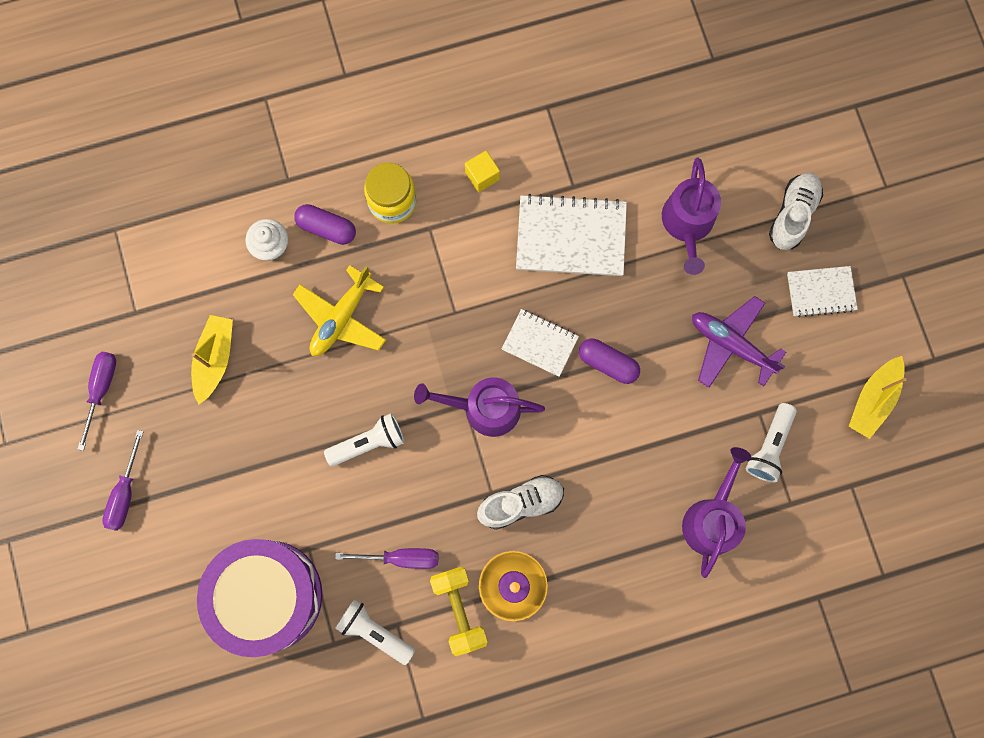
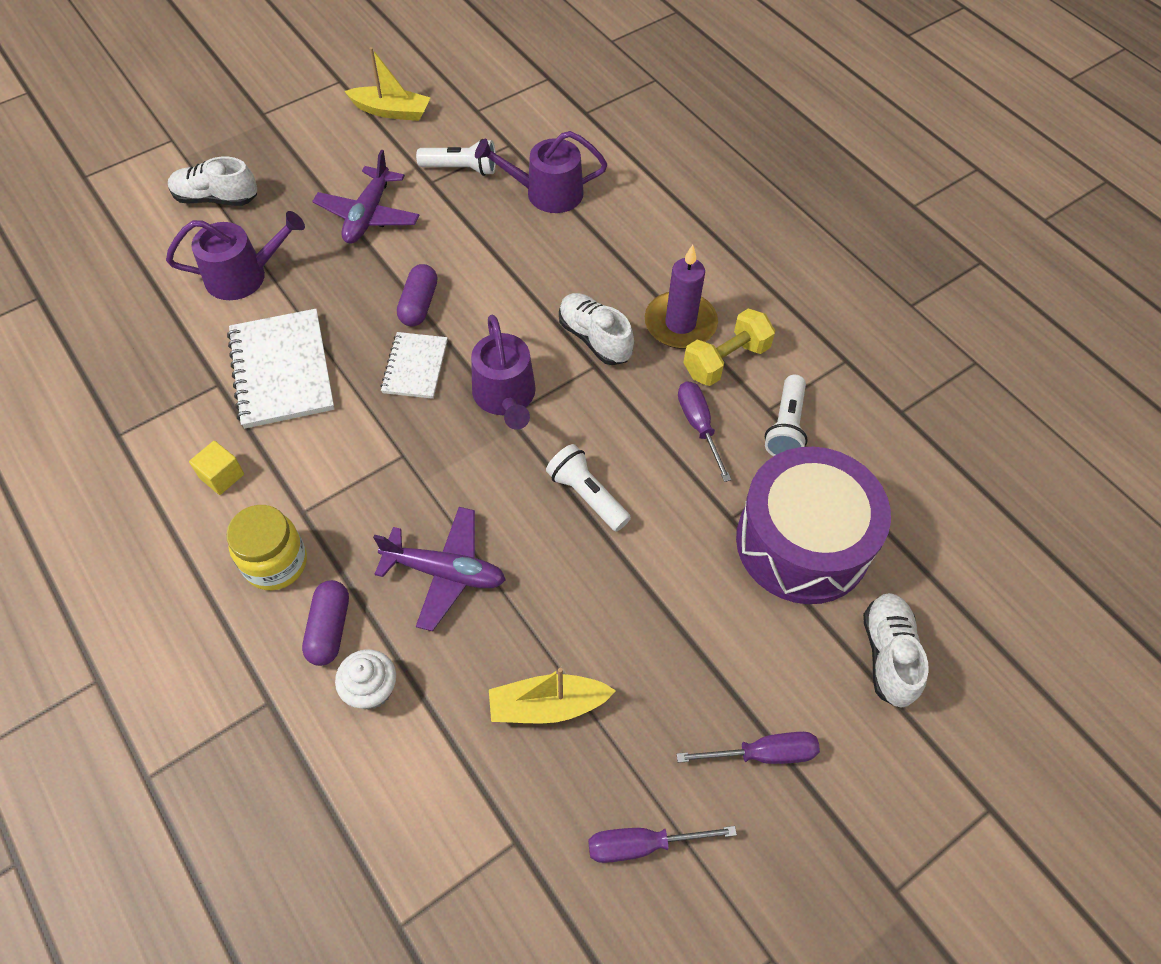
camera: 110 degrees left, 20 degrees down
(157, 617) = (888, 655): none -> white shoe
(341, 317) = (445, 572): yellow plane -> purple plane
(821, 292) = (294, 163): white notebook -> none

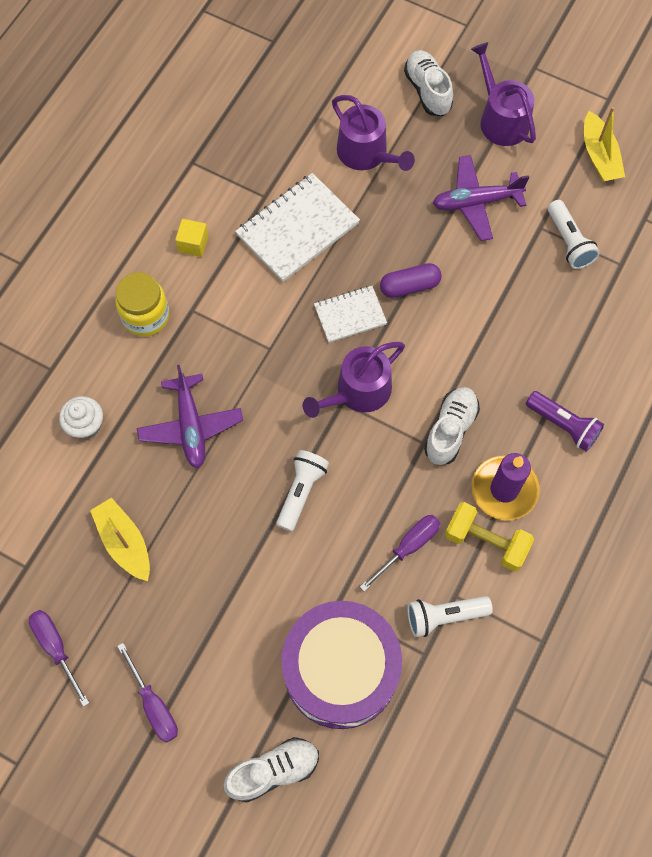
camera: 65 degrees right, 10 degrees up
(329, 629) = (115, 376): purple capsule -> none
(547, 193) = (584, 320): purple watering can -> purple watering can (501, 119)
(641, 252) = (563, 425): none -> purple flashlight

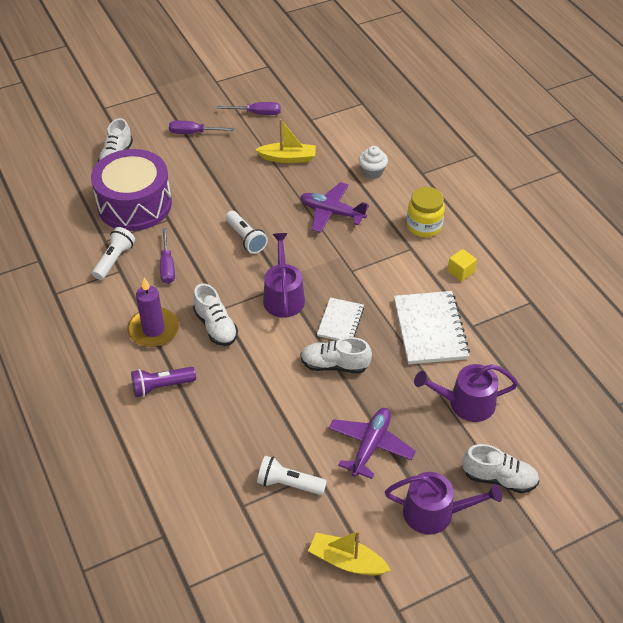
camera: 125 degrees right, 20 degrees down
(409, 286) = (334, 365): purple capsule -> white shoe
(486, 542) = (133, 302): yellow dumbbell -> none

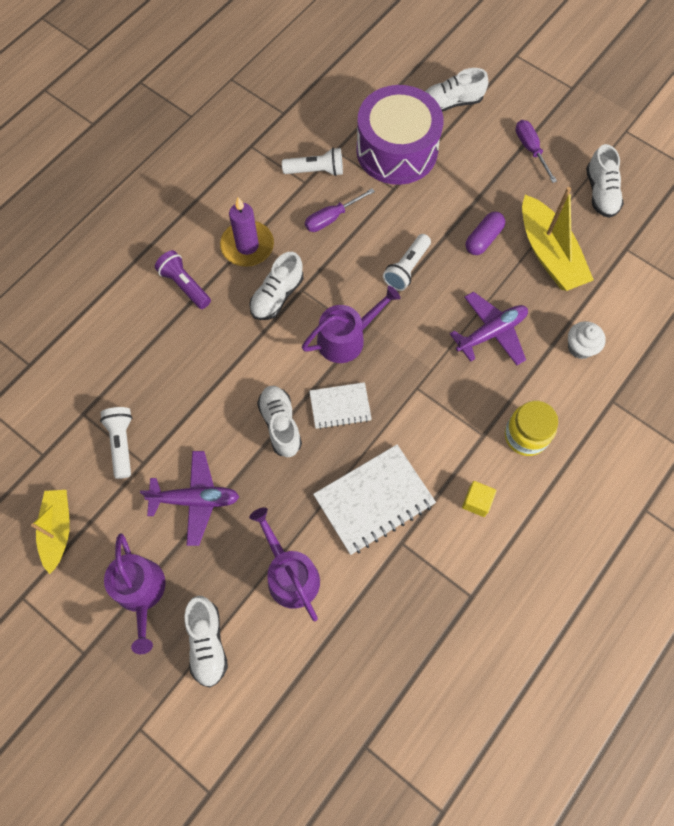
camera: 65 degrees right, 20 degrees up
(251, 187) = (483, 239): none -> purple capsule
(257, 113) = (601, 193): purple screwdriver -> white shoe
(288, 158) = (549, 254): yellow boat -> yellow boat, size x1.54
(332, 212) = (491, 333): purple plane -> purple plane turned 60 degrees clockwise

